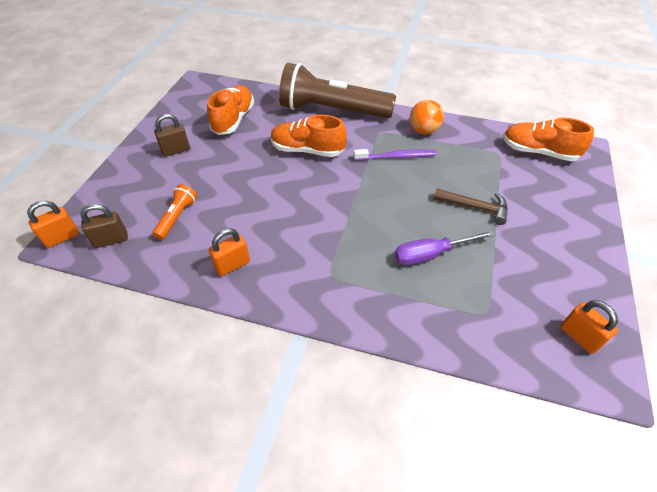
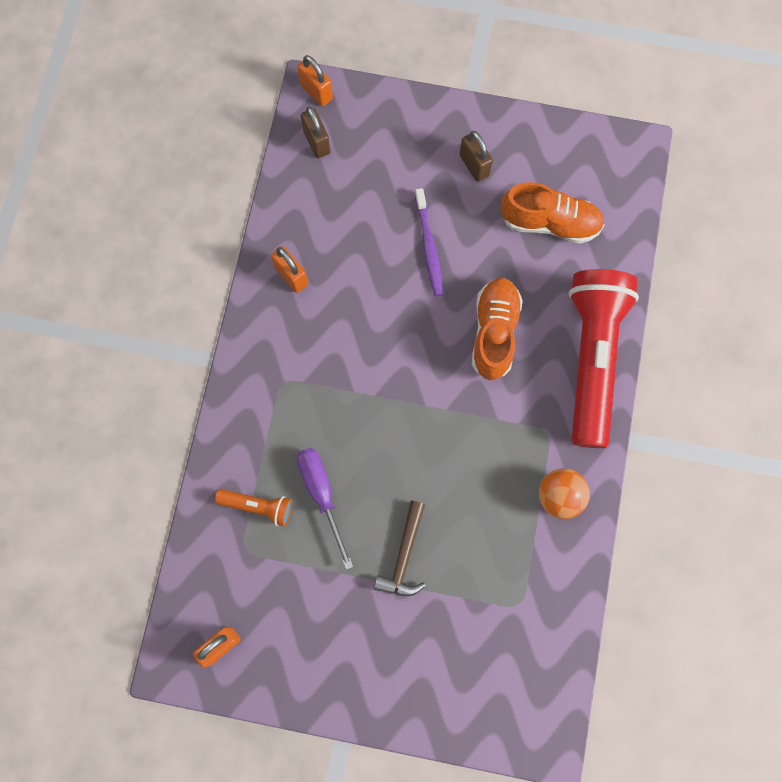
camera: 85 degrees right, 25 degrees up
(177, 217) = (356, 200): orange flashlight -> orange flashlight (258, 506)
(332, 110) = (592, 359): brown flashlight -> red flashlight
(397, 157) = (494, 456): purple toothbrush -> purple toothbrush (429, 247)
(538, 152) = (529, 667): orange shoe -> none

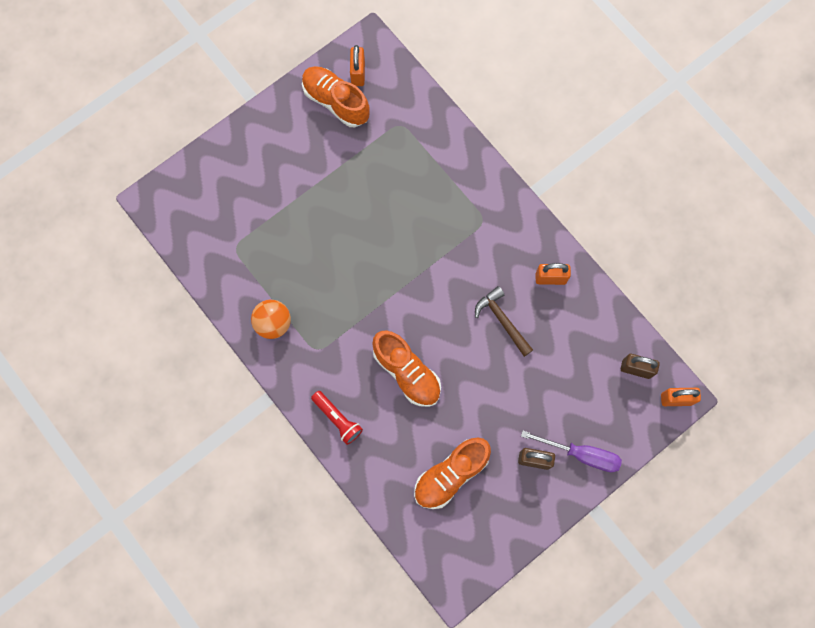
camera: 130 degrees right, 0 degrees up
(258, 506) = (419, 149): orange flashlight -> none
(273, 641) = (336, 102): none -> orange shoe
(322, 495) = (395, 189): purple screwdriver -> purple screwdriver (581, 454)
(404, 556) = (319, 206): brown hammer -> brown hammer (502, 320)
(429, 247) = (499, 380): purple toothbrush -> none
(592, 359) = (337, 419): red flashlight -> red flashlight, size x0.43

